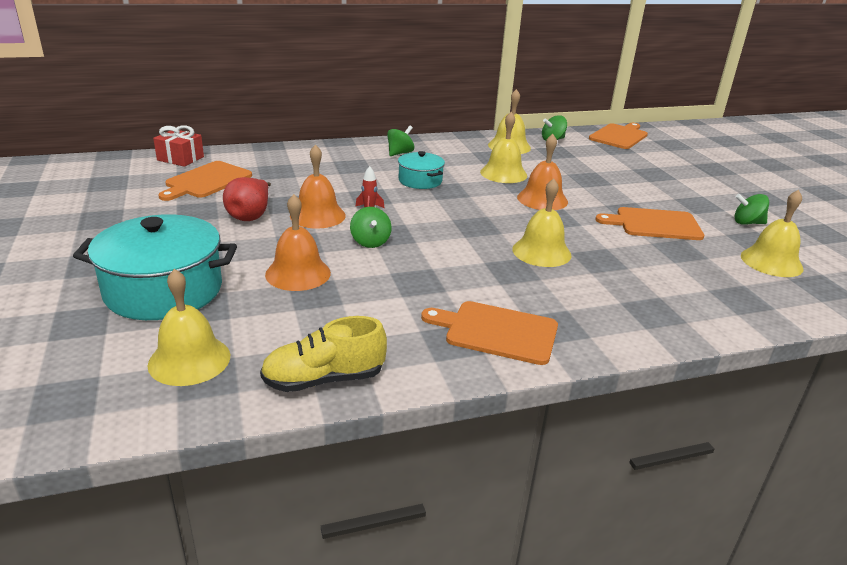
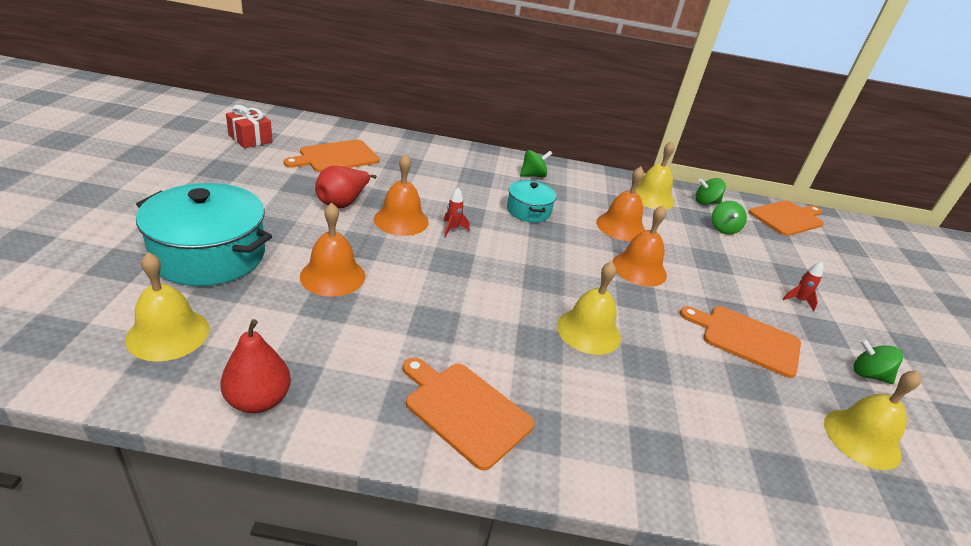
camera: 20 degrees right, 5 degrees up
(180, 158) = (334, 129): red gift -> red gift (250, 138)
(324, 379) = (258, 400): yellow shoe -> red pear
(370, 242) = (425, 264): green spinning top -> green spinning top (723, 229)
(503, 173) = (621, 227): yellow bell -> orange bell
(669, 189) = (798, 300): none -> red rocket

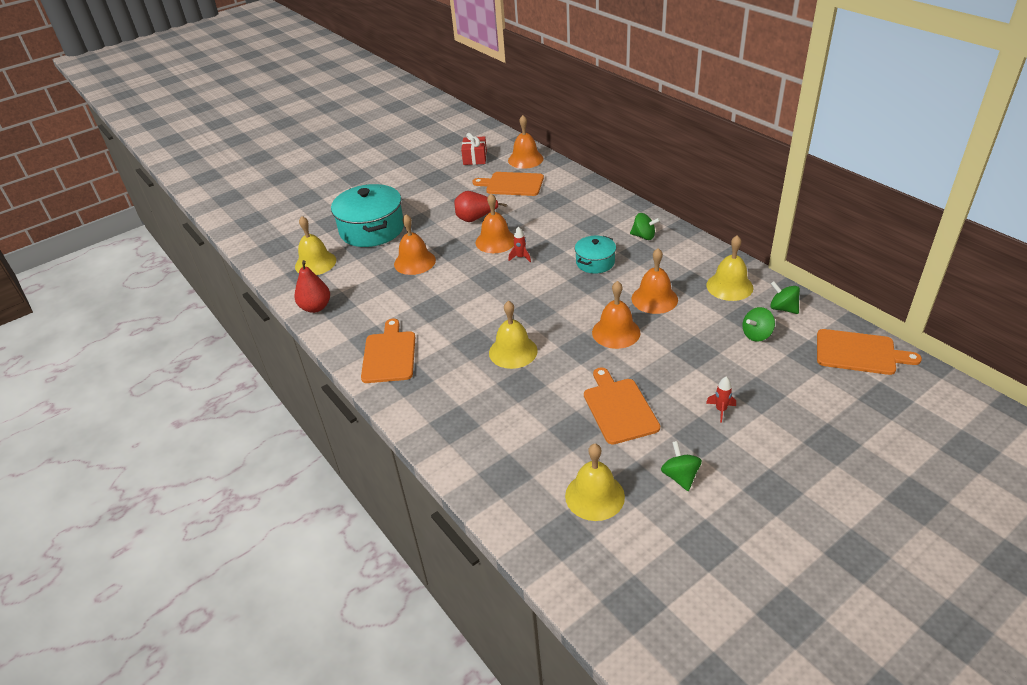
camera: 55 degrees right, 5 degrees up
(316, 129) = (525, 159): none -> orange bell

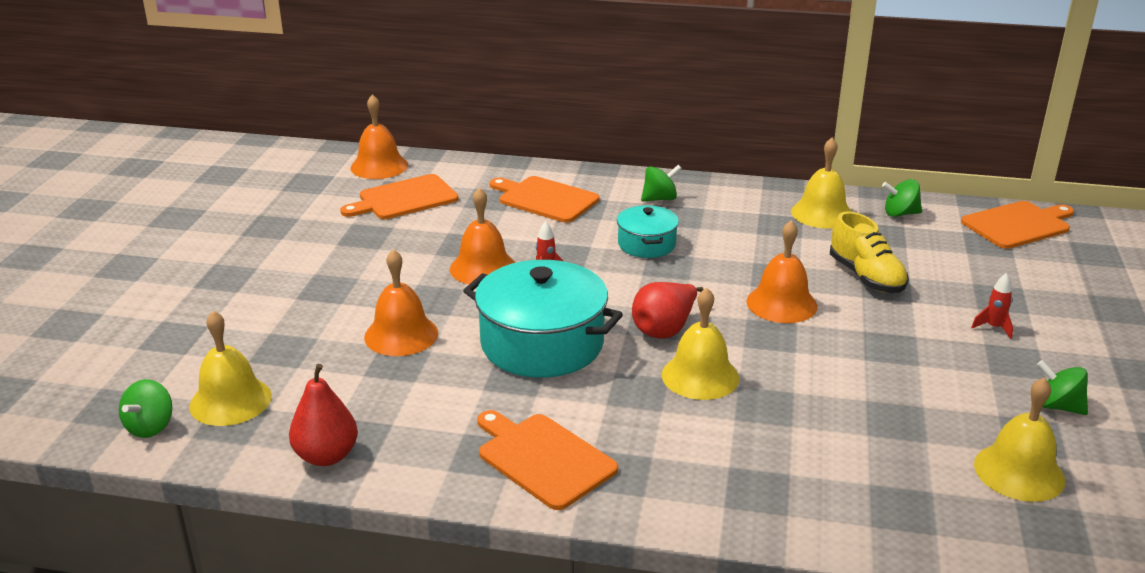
camera: 45 degrees left, 10 degrees down
(372, 229) = (264, 322): turquoise pot -> turquoise pot (542, 344)
(475, 158) = (299, 186): red gift -> none
(475, 218) = (413, 253): red pear -> red pear (665, 329)
(619, 408) = (904, 375): orange cutting board -> orange cutting board (545, 199)
(654, 299) = (768, 254): orange bell -> none
(691, 340) = (866, 277): none -> yellow shoe
(756, 335) = (915, 246): green spinning top -> green spinning top (150, 427)

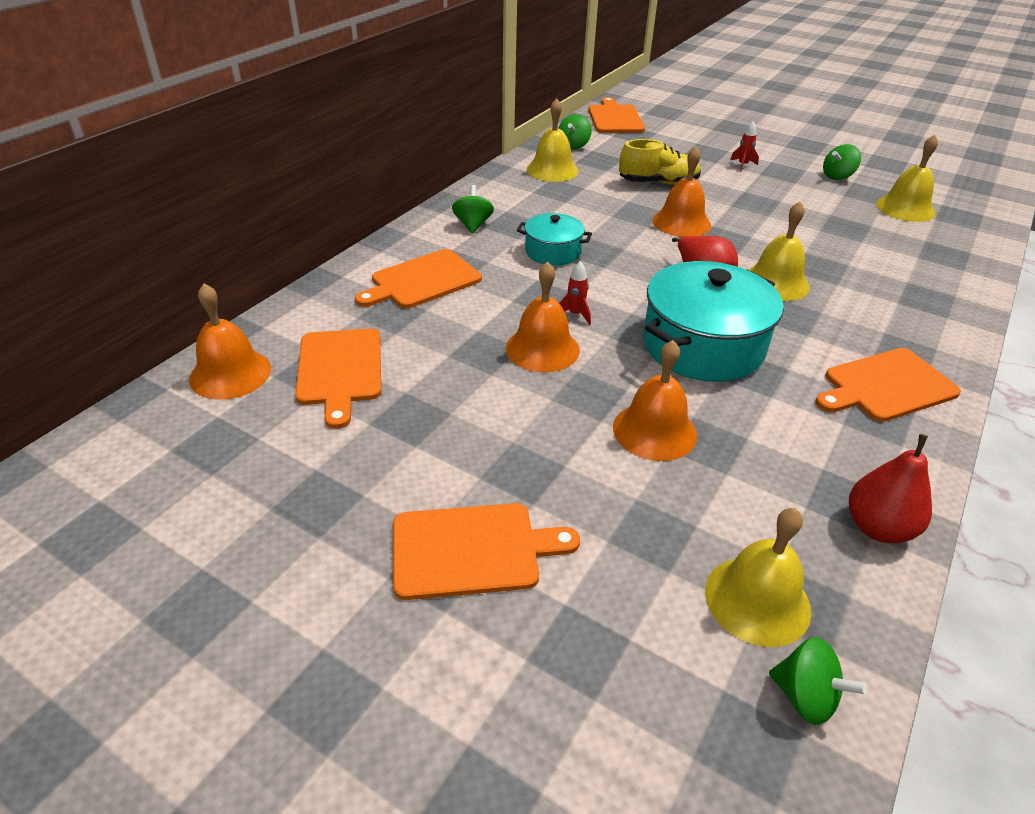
camera: 70 degrees left, 10 degrees up
(245, 285) = (472, 550): none -> orange cutting board

